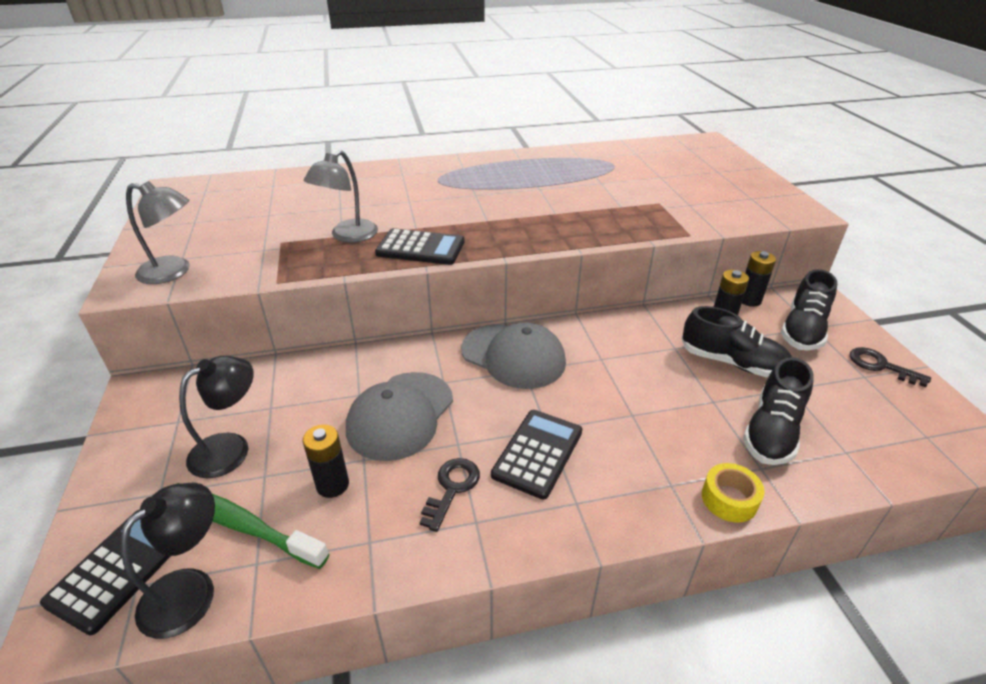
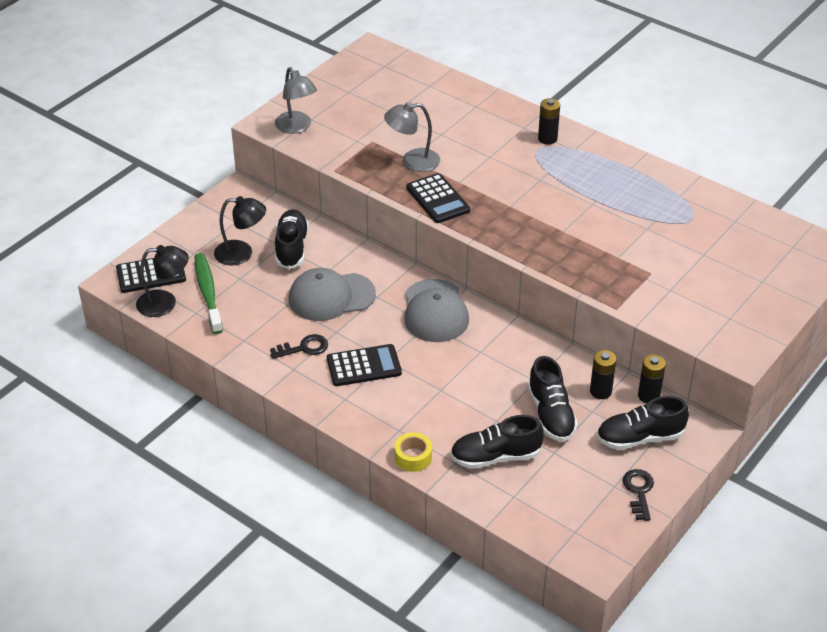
camera: 50 degrees right, 5 degrees up
(287, 401) = (291, 248): none -> black shoe
(332, 485) = (260, 305): black battery -> black battery (547, 138)

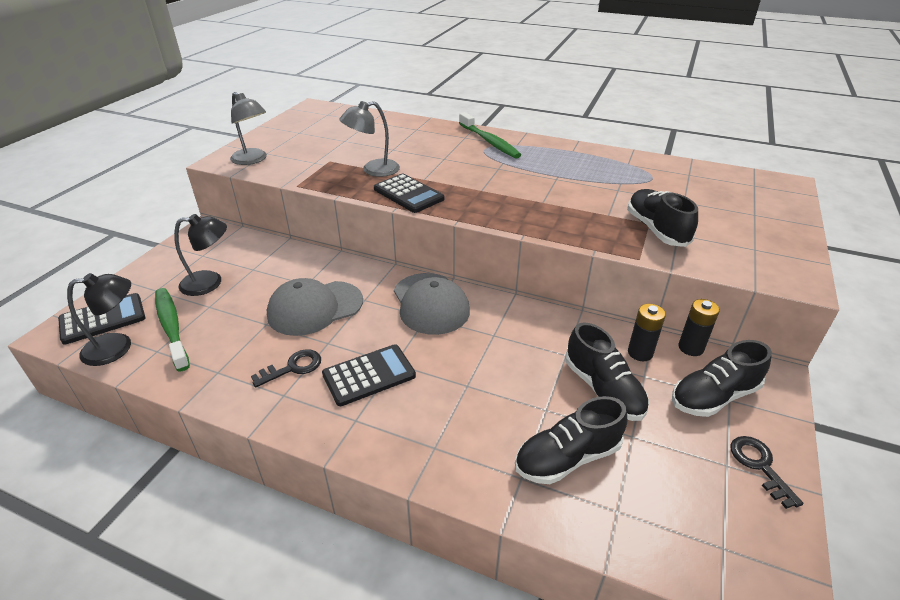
camera: 15 degrees left, 5 degrees down
(291, 248) = (264, 269): black shoe -> black shoe (656, 229)
(413, 457) = (465, 483): yellow tape -> none
(547, 138) = (489, 141): black battery -> green toothbrush

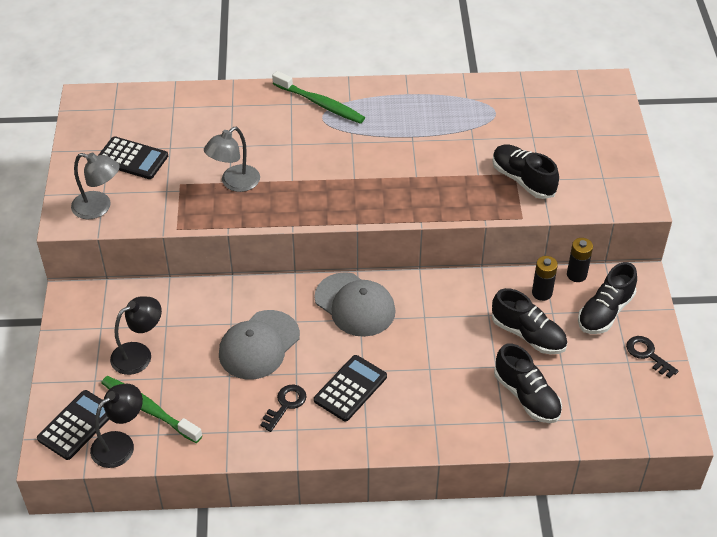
camera: 25 degrees left, 10 degrees up
(408, 194) = (292, 205): black calculator -> black calculator (132, 159)
(567, 458) = (526, 396): black shoe -> black shoe turned 75 degrees counterclockwise

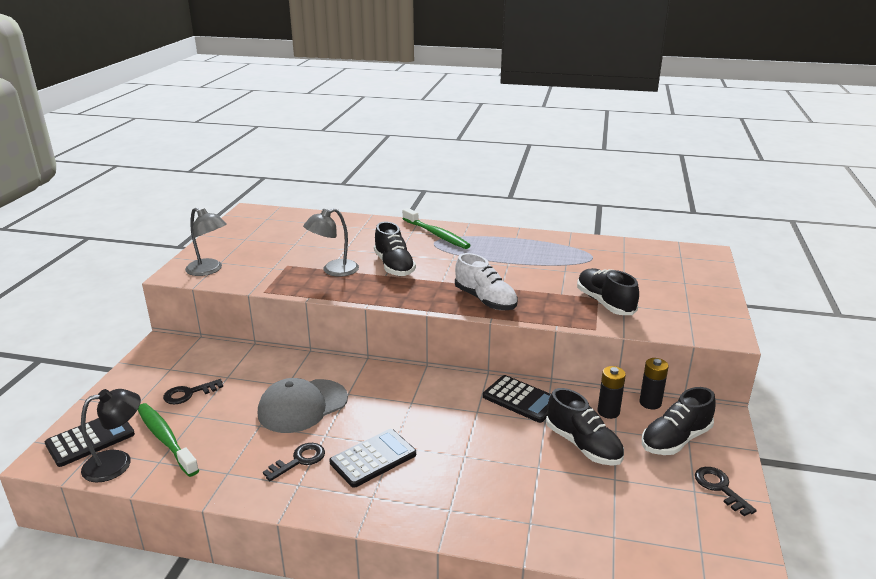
camera: 15 degrees right, 20 degrees down
(132, 159) = (259, 246): black calculator -> black calculator (521, 399)
(139, 354) = (188, 394): black lamp -> black key
(355, 305) = (412, 390): grey cap -> none
(407, 198) = (485, 300): none -> white shoe
(526, 396) = (565, 502): black shoe -> black shoe (394, 266)

